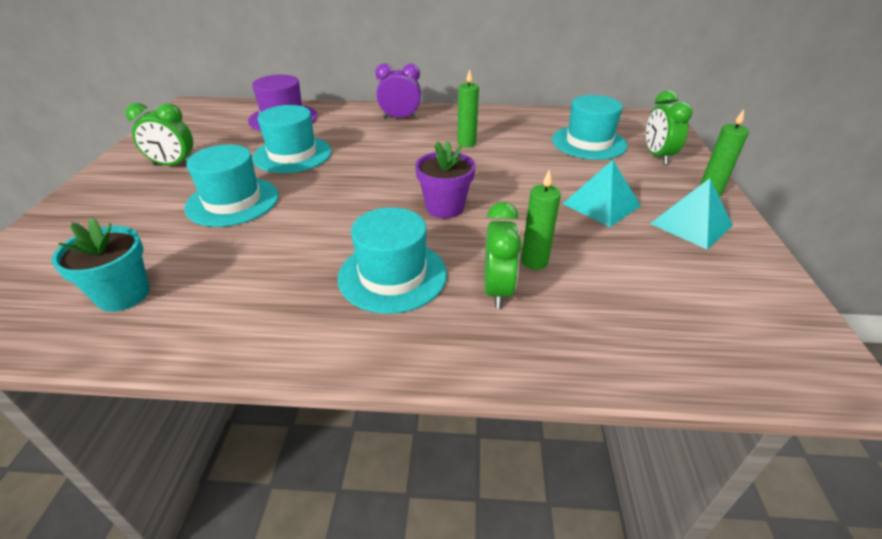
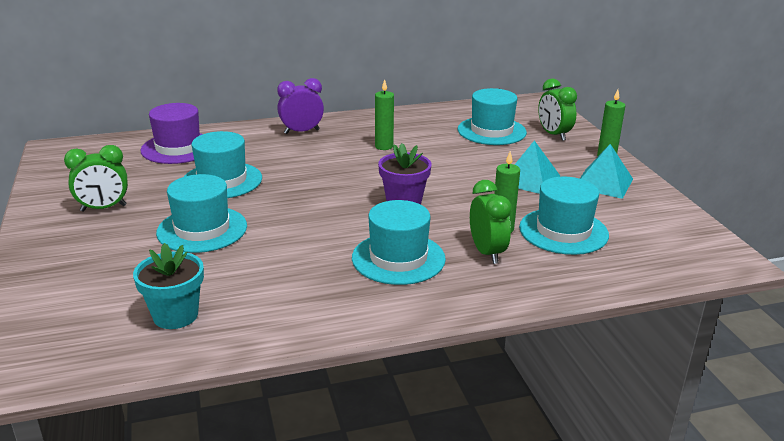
camera: 20 degrees left, 10 degrees down
(608, 280) = (563, 231): none -> turquoise hat

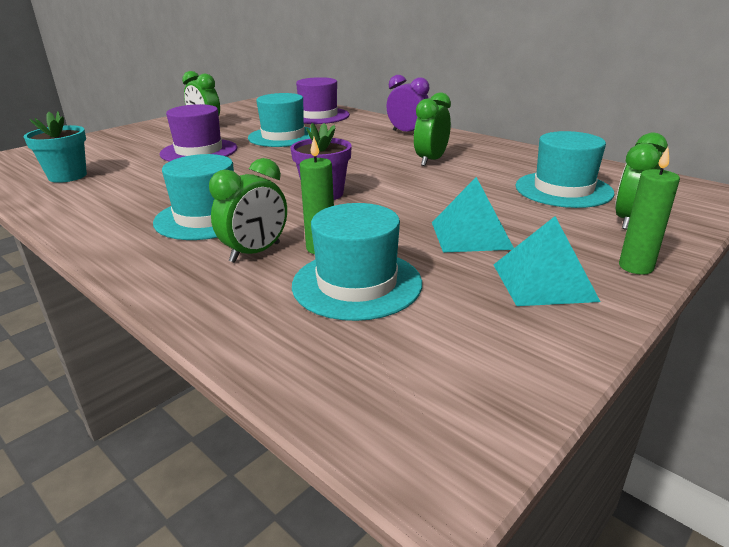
camera: 60 degrees right, 0 degrees up
(202, 229) = (199, 151): turquoise hat -> purple hat
(384, 146) = (431, 161): green candle -> green clock

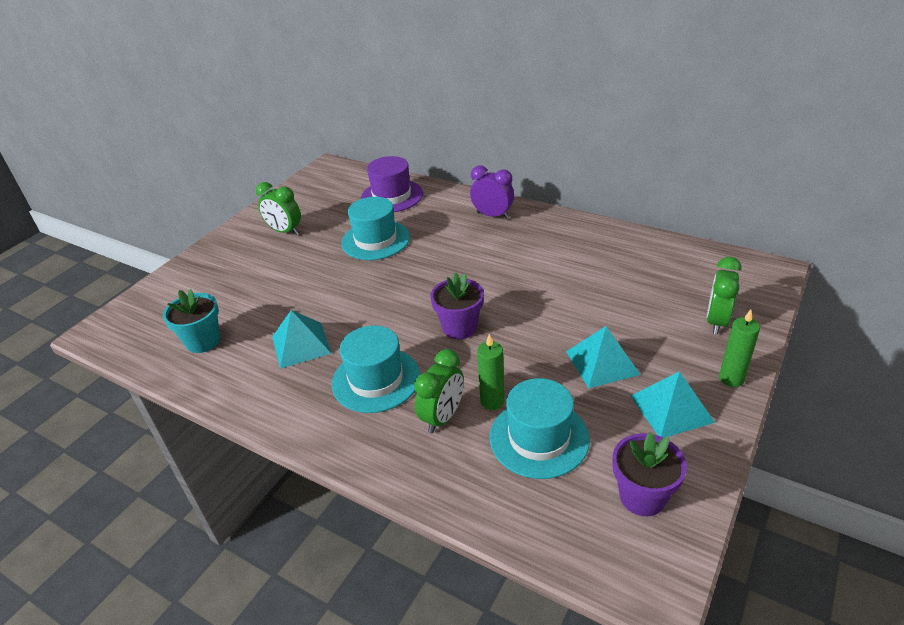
camera: 10 degrees left, 10 degrees up
(154, 187) = (301, 344): none -> turquoise pyramid
(199, 151) = (306, 279): purple hat -> none
(431, 161) = (532, 260): green clock -> none
(466, 357) = (642, 496): none -> purple flower pot
(563, 189) = (656, 287): turquoise hat -> none

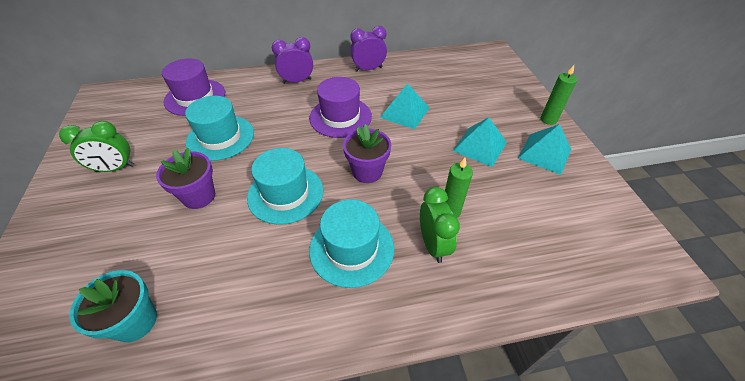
camera: 45 degrees left, 10 degrees up
(301, 344) = (250, 260): turquoise pyramid -> turquoise pyramid (405, 112)
(493, 267) = (340, 117): none -> purple hat
(539, 438) = (505, 217): turquoise hat -> turquoise hat (285, 194)
(579, 231) = (368, 69): none -> purple clock
(642, 496) = (595, 215): purple flower pot -> purple flower pot (199, 196)
(716, 321) = (504, 91): green clock -> none

